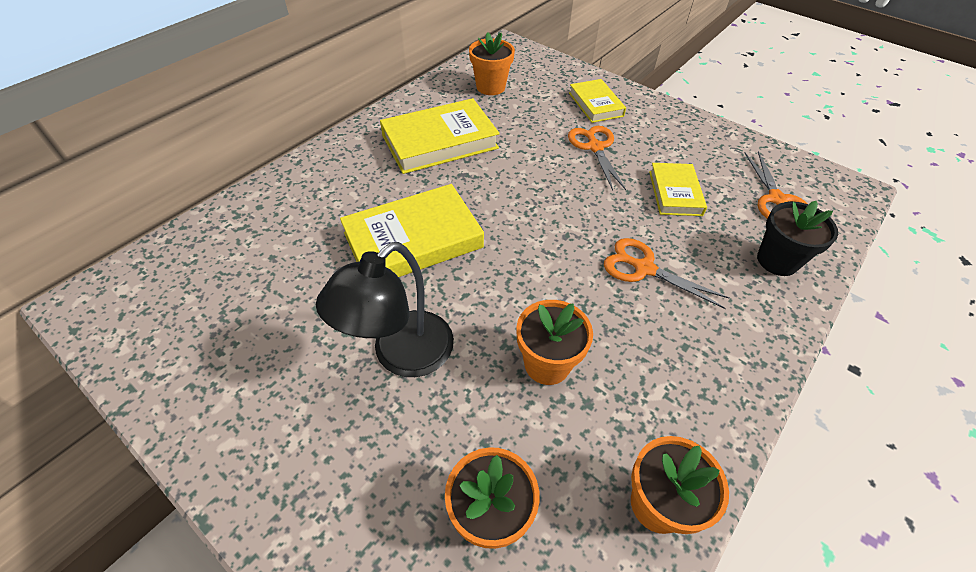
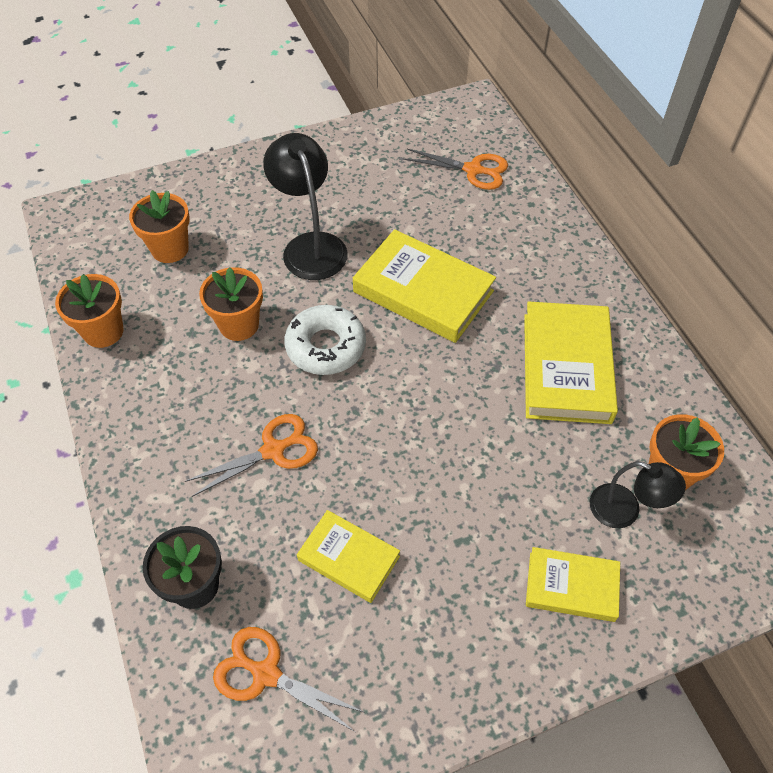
camera: 120 degrees right, 5 degrees up
(413, 240) = (423, 291): yellow book -> yellow book turned 60 degrees counterclockwise
(521, 281) = (326, 346): none -> white donut
(530, 97) = (625, 510): none -> black lamp
(595, 147) = (476, 524): orange scissors -> orange scissors (473, 170)

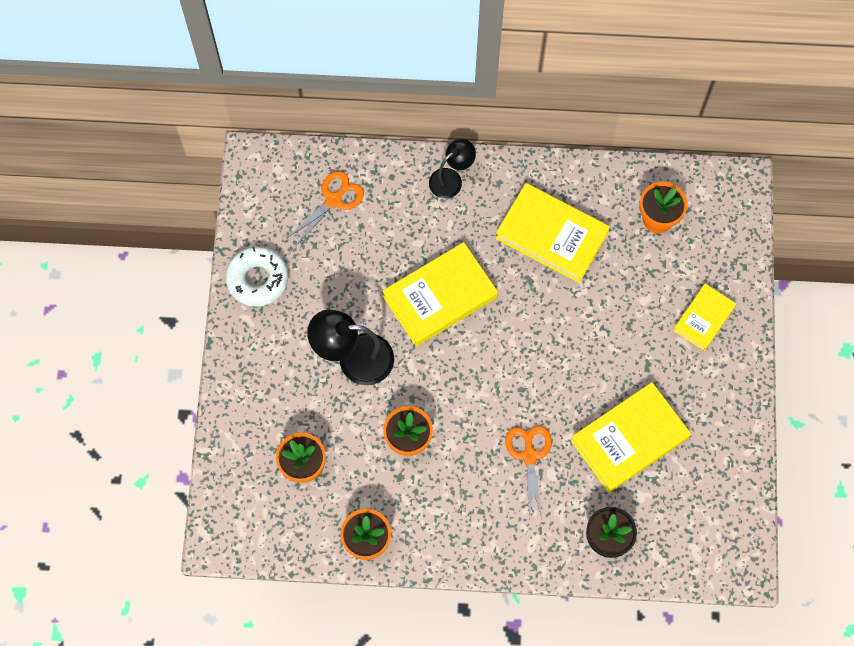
camera: 65 degrees left, 15 degrees up
(266, 673) = (681, 516): orange scissors -> none
(326, 346) = (458, 387): white donut -> white donut (257, 279)
(348, 558) = (629, 439): yellow book -> yellow book, size x1.70
(625, 510) = (670, 260): black lamp -> black lamp (451, 179)

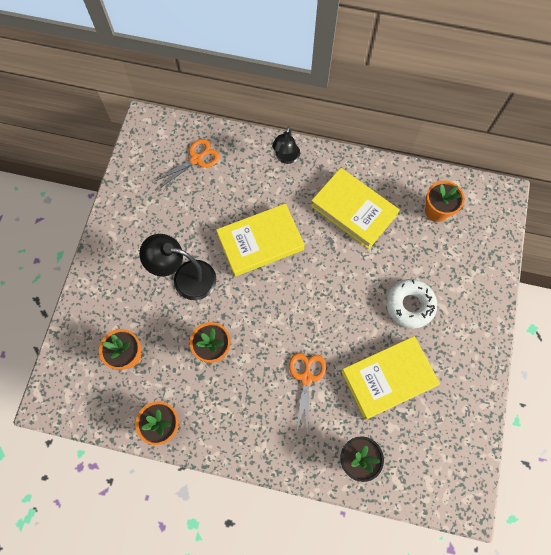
camera: 10 degrees right, 0 degrees up
(257, 279) = (127, 207): white donut -> white donut (410, 305)
(451, 179) = (286, 158): black lamp -> black lamp turned 135 degrees clockwise
(704, 319) = (461, 292): yellow book -> none

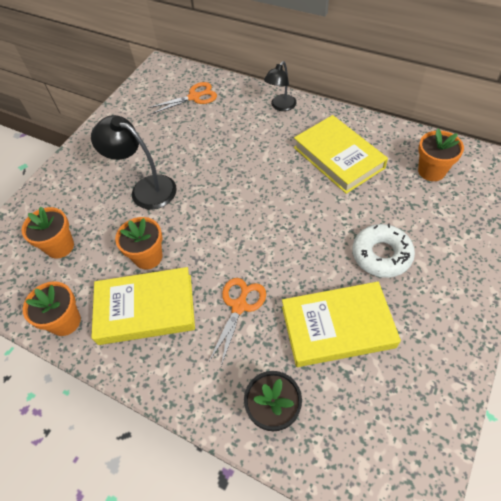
camera: 20 degrees right, 15 degrees down
(260, 242) = (232, 170): yellow book -> yellow book (146, 309)

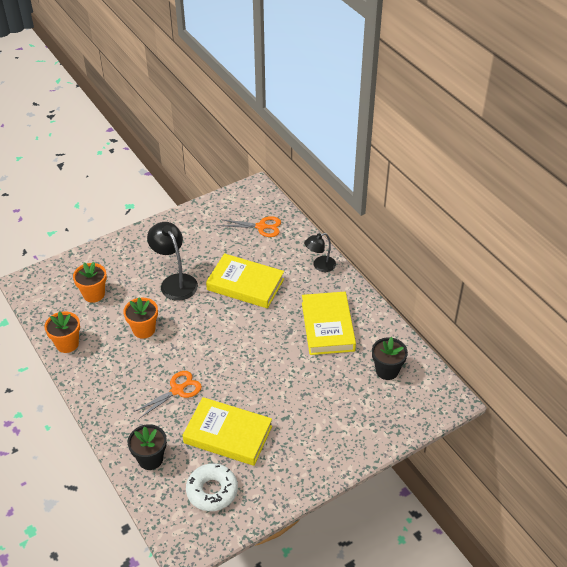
camera: 25 degrees right, 10 degrees down
(146, 309) = (119, 362): yellow book -> yellow book (245, 284)
(381, 255) = (296, 407): white donut -> white donut (212, 491)
(431, 171) = (387, 370): orange flower pot -> black flower pot

